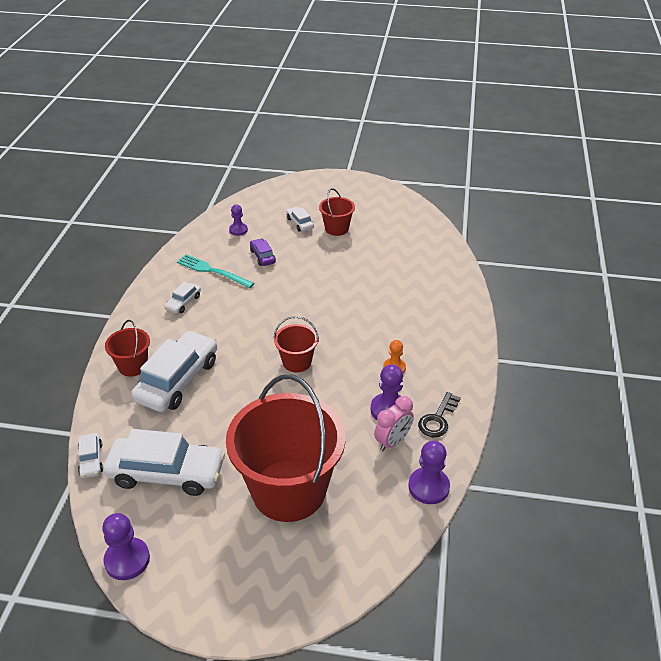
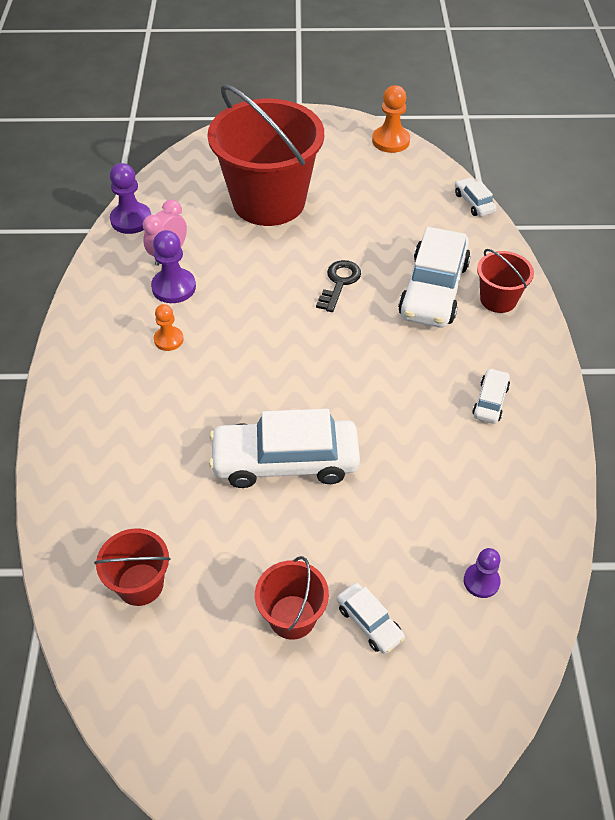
camera: 170 degrees right, 10 degrees up
(127, 560) = (391, 141): purple pawn -> orange pawn
(166, 473) = (393, 201): white car -> white car (285, 461)
(212, 271) = (478, 469): turquoise fork -> none
(262, 256) = (409, 516): purple car -> none
(297, 362) = (296, 331): red bucket -> red bucket (140, 584)
(438, 419) = (116, 284): black key -> black key (339, 283)

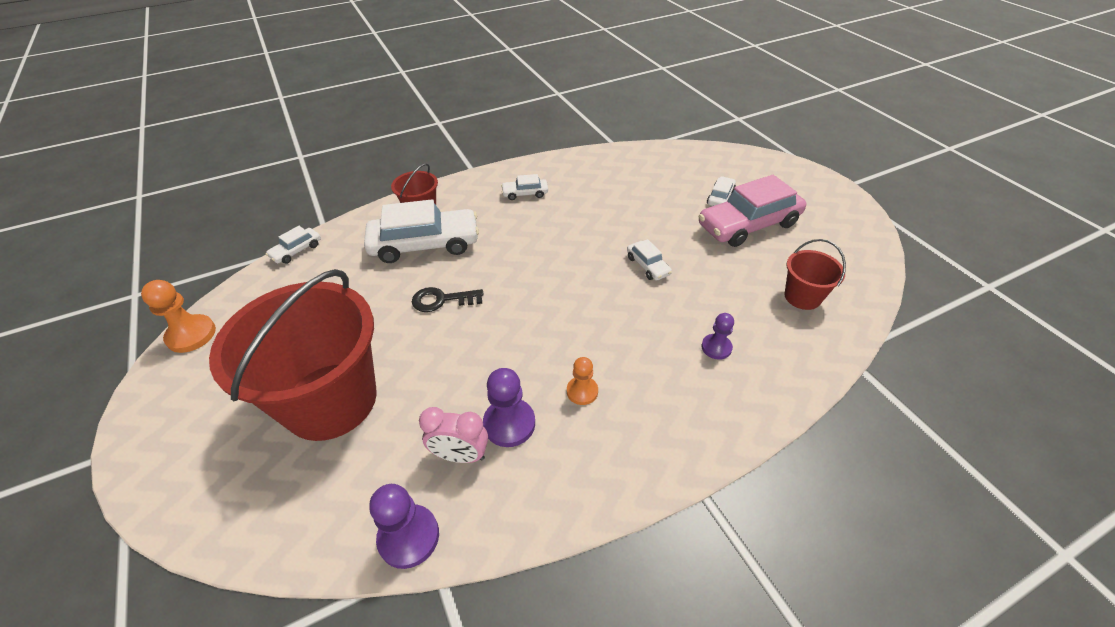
camera: 115 degrees left, 5 degrees down
(285, 461) = (647, 266): white car -> white car, size x0.46
(292, 617) = (748, 225): red bucket -> pink car
(481, 581) = (657, 169): purple pawn -> purple pawn (716, 347)

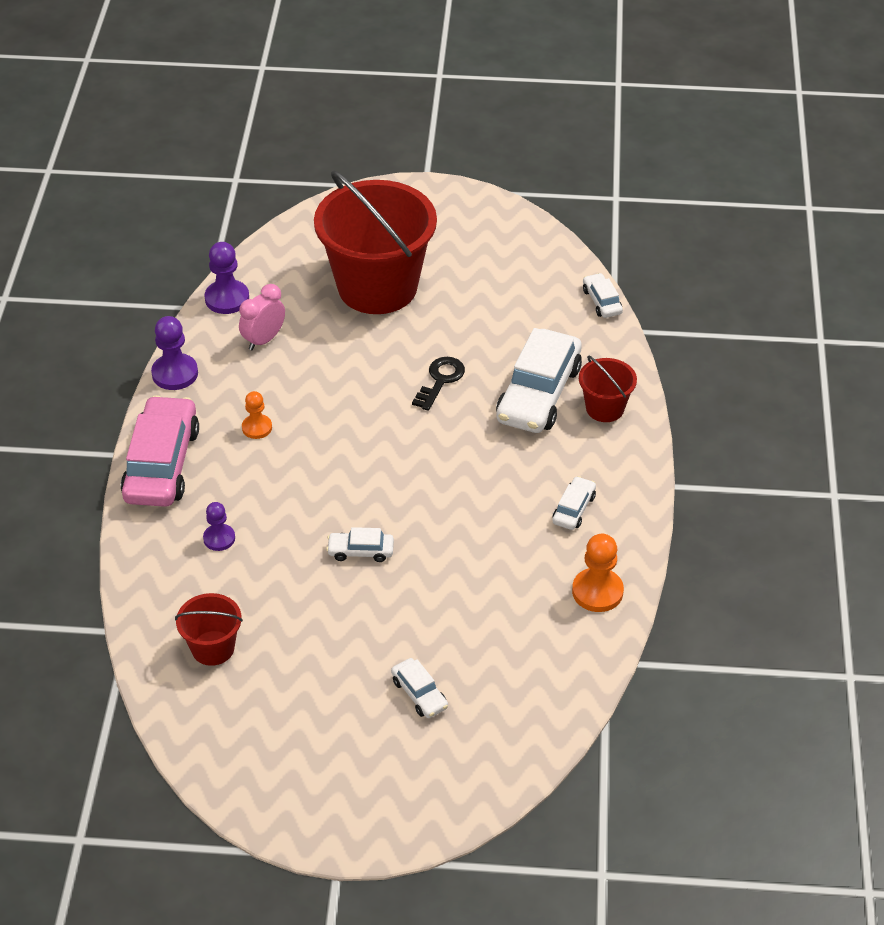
camera: 120 degrees right, 0 degrees up
(191, 335) = (523, 224): orange pawn -> orange pawn (597, 592)
(509, 423) = (266, 374): purple pawn -> purple pawn (175, 373)
(748, 225) = (349, 684): pink car -> pink car (162, 464)

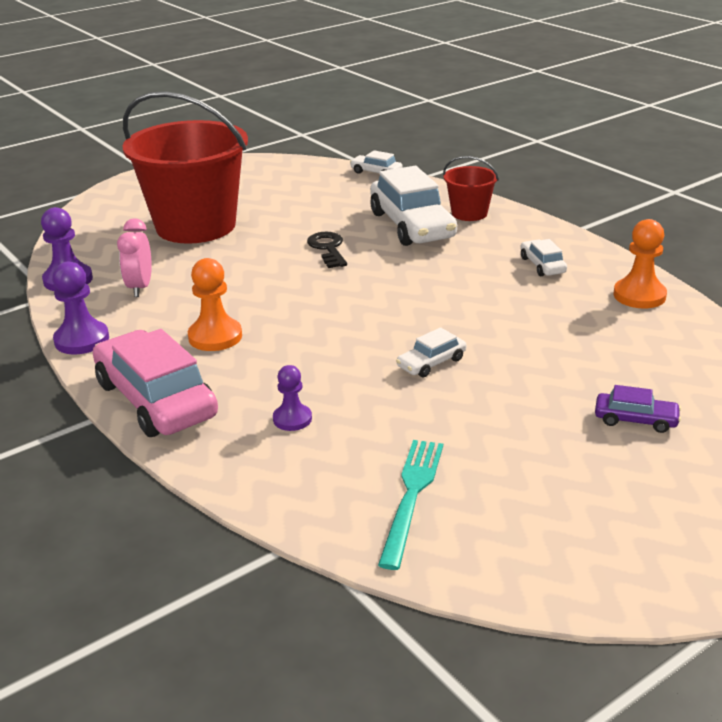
camera: 40 degrees left, 15 degrees down
(213, 648) = (412, 496): red bucket -> turquoise fork
(257, 428) = (215, 337): orange pawn -> orange pawn, size x1.57
(419, 694) = (635, 420): white car -> purple car

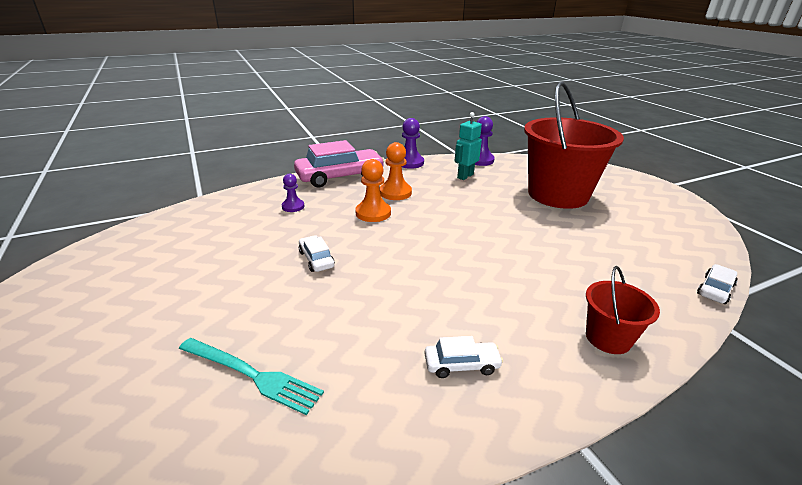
camera: 100 degrees right, 0 degrees up
(140, 288) = (465, 176): pink clock -> turquoise robot
(328, 249) = (515, 240): black key -> none
(412, 225) = (567, 290): white car -> none
(412, 496) = (192, 231): turquoise fork -> turquoise fork (251, 375)
(635, 420) = (159, 342): purple car -> none
(639, 295) = (359, 434): orange pawn -> orange pawn (373, 213)

